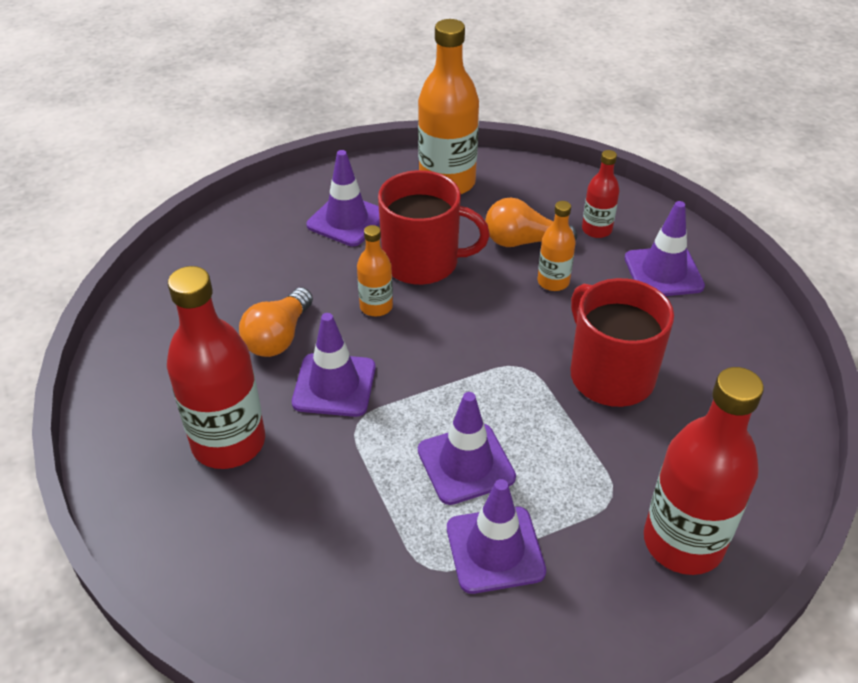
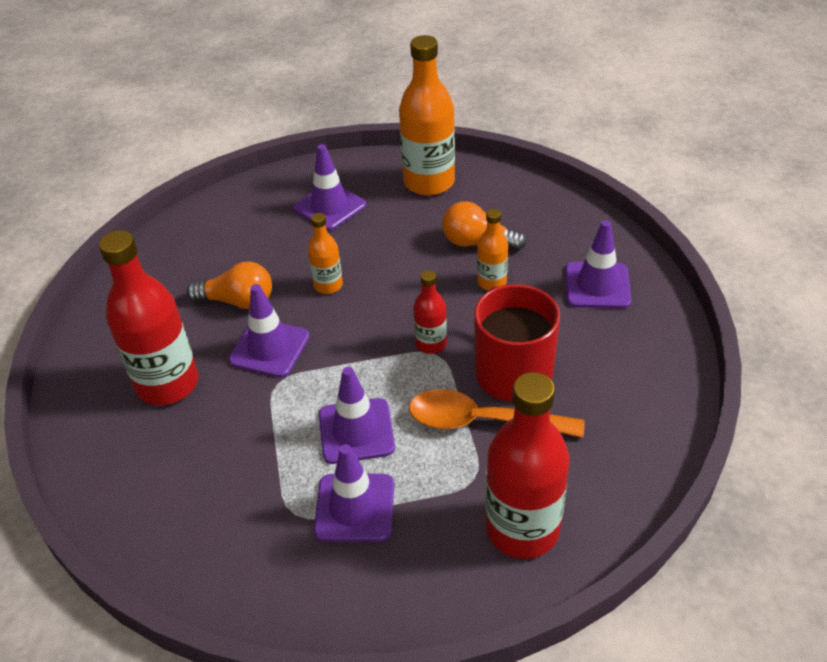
camera: 15 degrees right, 0 degrees up
(278, 337) = (238, 301): orange light bulb -> orange light bulb turned 120 degrees counterclockwise
(423, 262) = (382, 251): red mug -> none
(596, 230) = (549, 239): red bottle -> red bottle (431, 344)
(598, 433) = (482, 421): none -> orange spoon

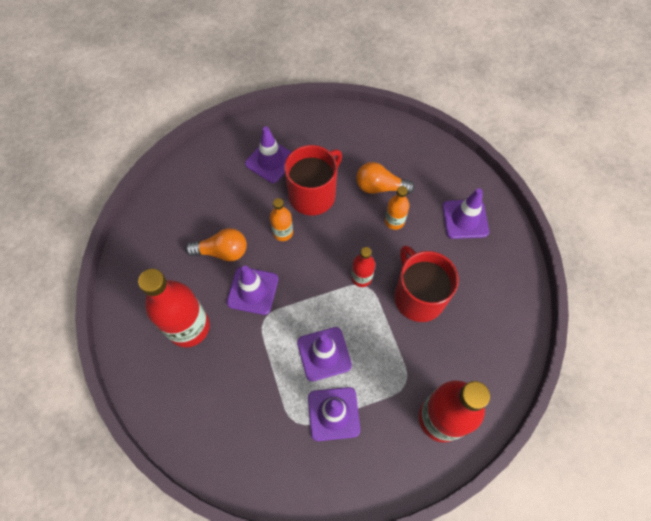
camera: 10 degrees left, 20 degrees up
(381, 246) = (313, 194): none -> red mug
(429, 182) = (337, 133): orange bottle -> none
(482, 421) = (404, 338): orange spoon -> none

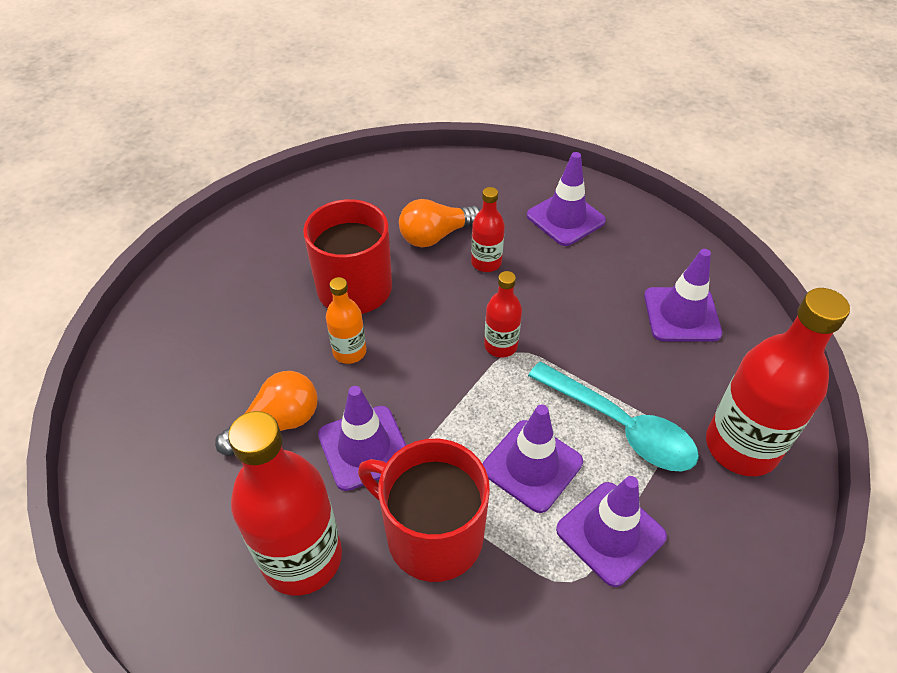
camera: 35 degrees left, 15 degrees down
(271, 161) = (263, 278): purple traffic cone -> purple traffic cone (681, 314)
(386, 364) = (621, 426): none -> turquoise spoon
(394, 221) = (486, 262): orange bottle -> red bottle
(418, 296) = (588, 326): red mug -> red mug (431, 534)

